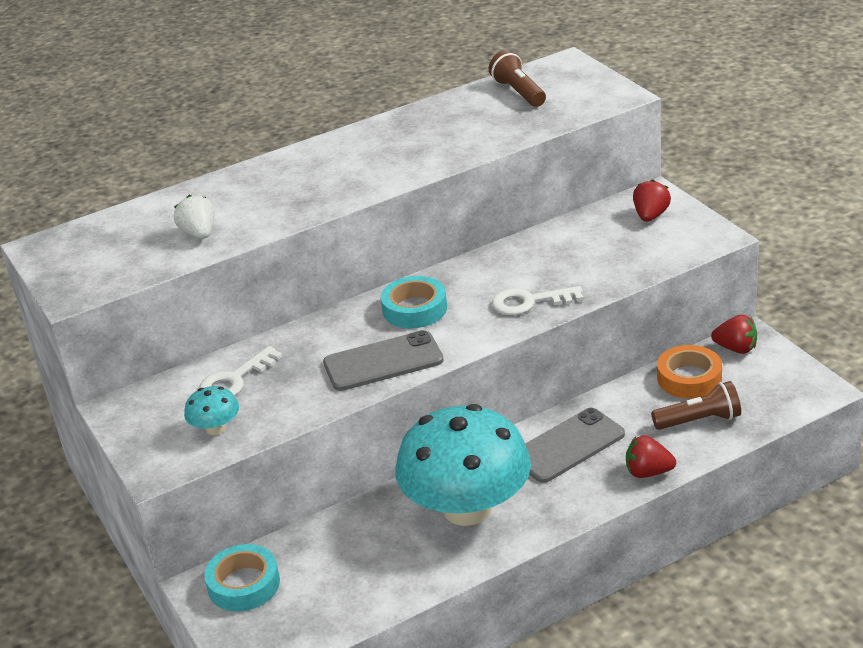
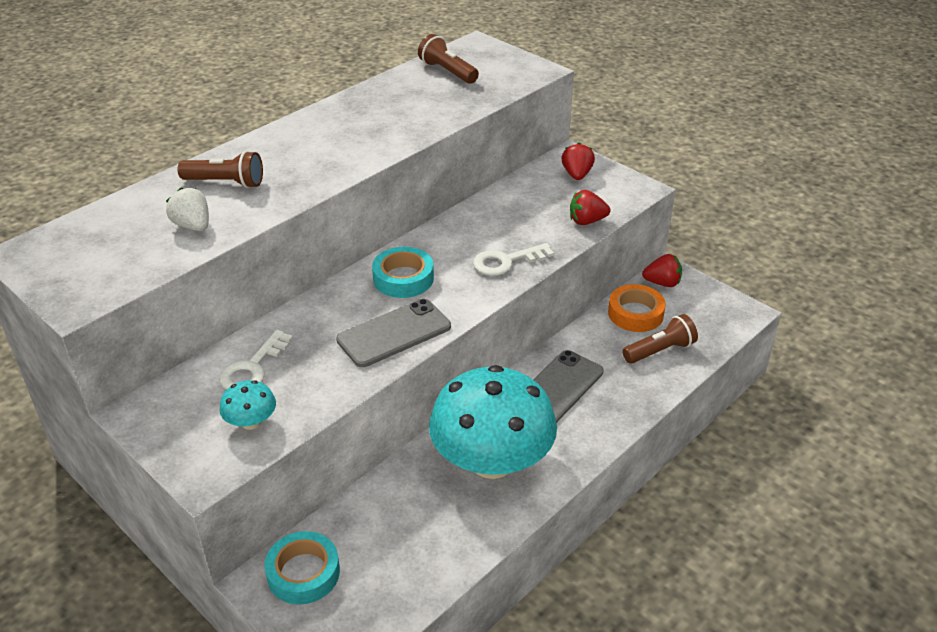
camera: 20 degrees left, 5 degrees up
(245, 194) = (225, 183): none -> brown flashlight
(648, 472) = (637, 404): red strawberry -> red strawberry (587, 221)

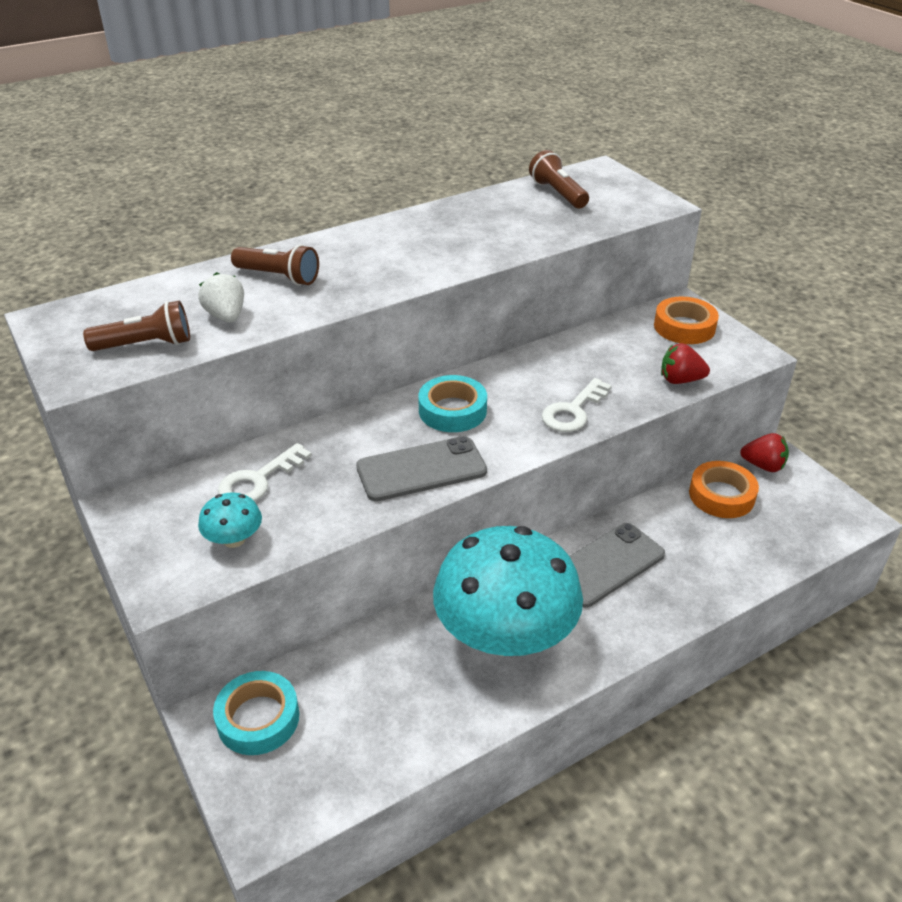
camera: 15 degrees right, 0 degrees up
(506, 261) = (573, 411): white key -> white key turned 45 degrees counterclockwise
(577, 175) = (684, 327): red strawberry -> orange tape
(660, 350) = (739, 544): brown flashlight -> brown flashlight (146, 345)

